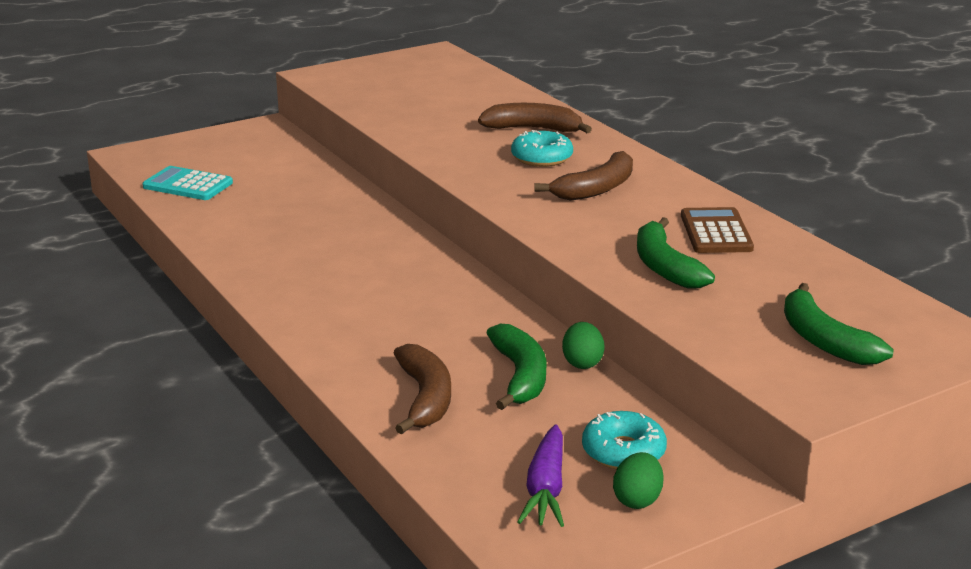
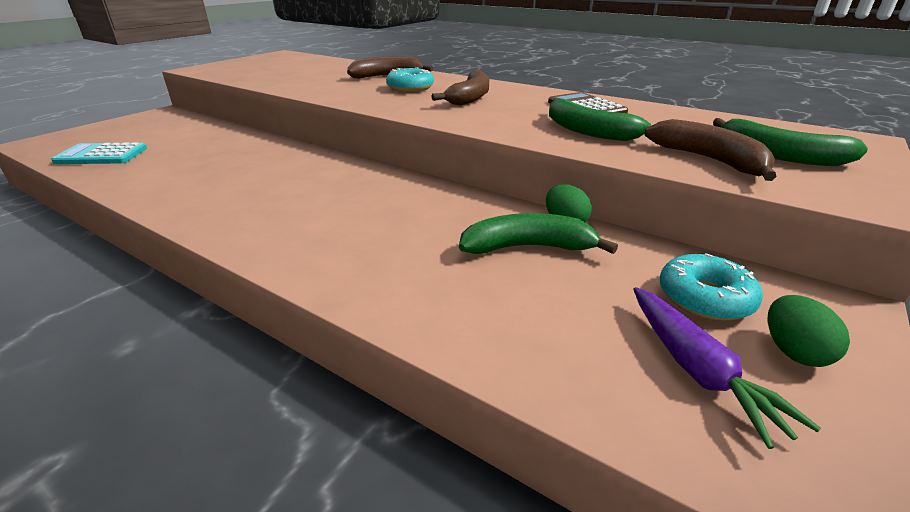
camera: 25 degrees left, 5 degrees up
(425, 398) = (461, 294): brown banana -> brown banana (709, 160)
(520, 376) = (528, 247): green banana -> green banana turned 60 degrees counterclockwise

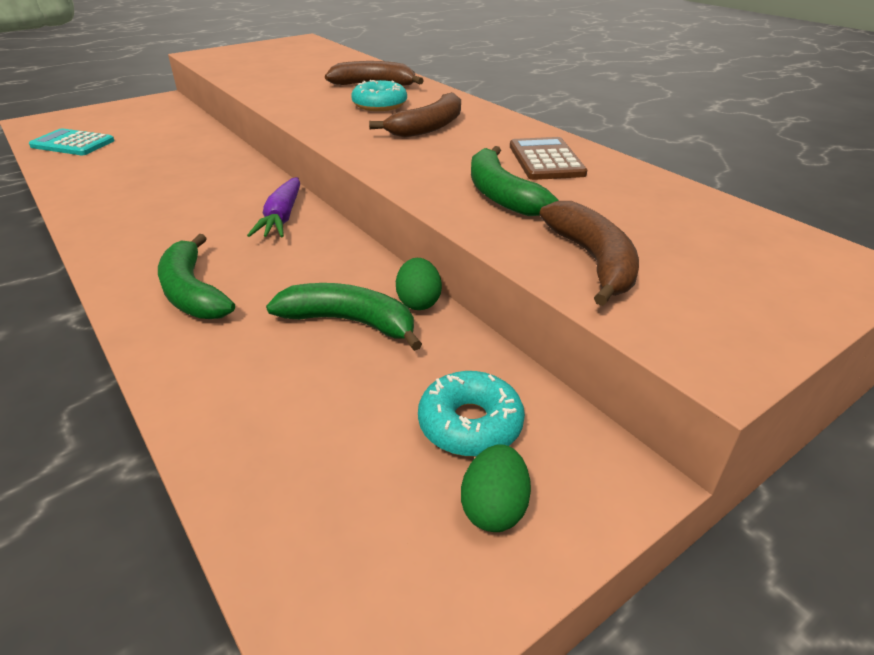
camera: 20 degrees right, 5 degrees up
(697, 370) = (370, 495): purple carrot -> purple carrot (282, 217)
(778, 155) = (695, 270): green banana -> green banana (192, 292)

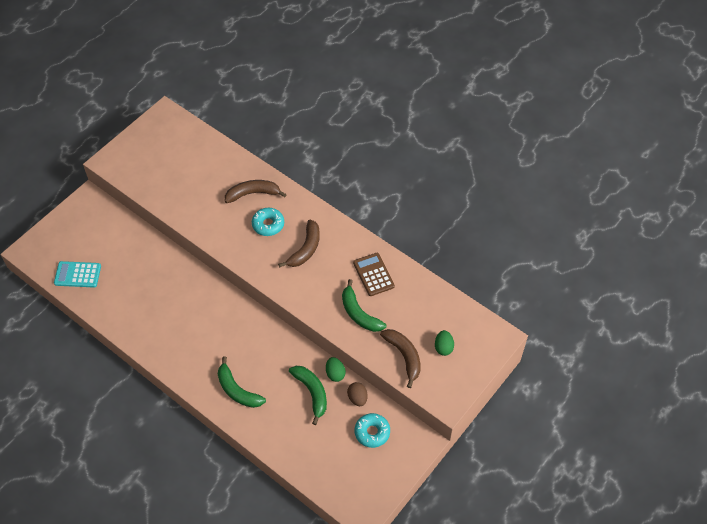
camera: 15 degrees left, 20 degrees up
(282, 217) = (247, 325): purple carrot -> none
(350, 322) = (312, 392): green banana -> green banana turned 60 degrees clockwise
(454, 350) = (357, 398): none -> brown egg
(494, 508) = (387, 462): green egg -> green egg (443, 347)

